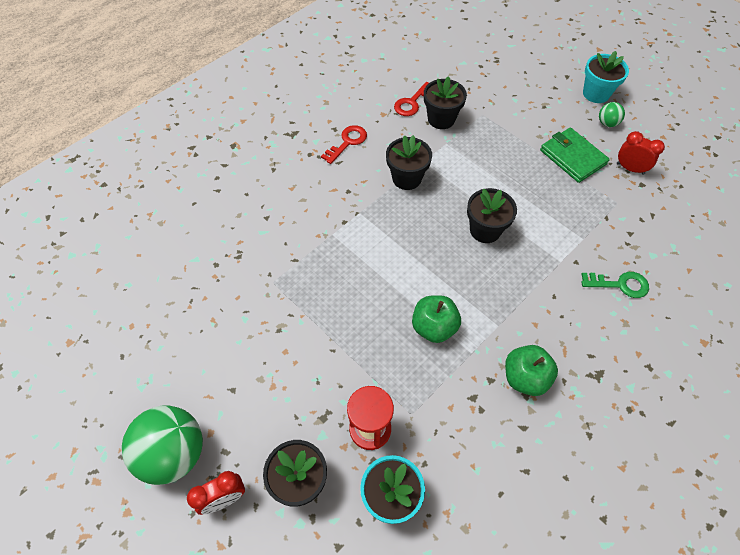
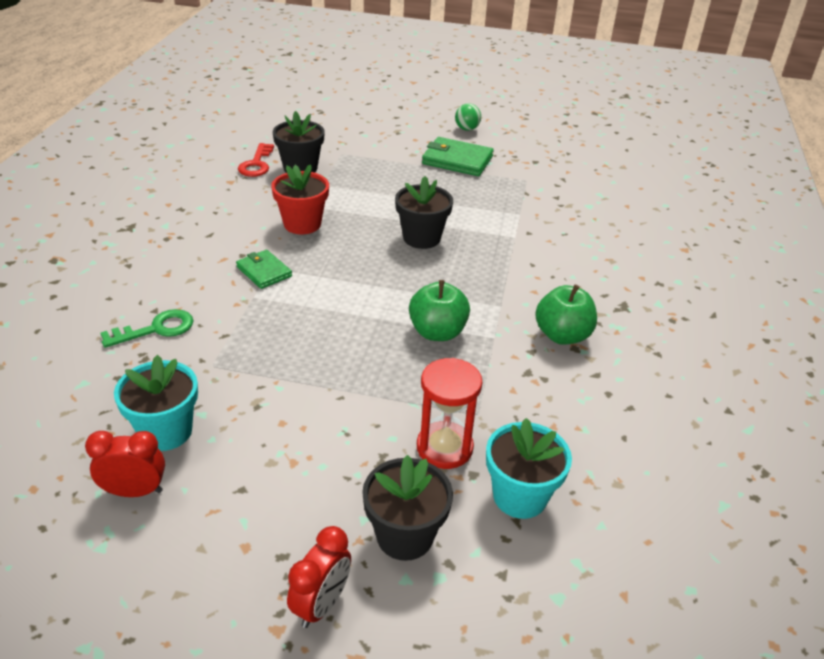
camera: 35 degrees left, 20 degrees down
(174, 453) = (209, 593): green ball -> none
(347, 142) = (206, 215): red key -> none
(353, 213) = (264, 271): none -> green wallet
(406, 178) = (302, 224): black flower pot -> red flower pot
(596, 93) = (438, 112): turquoise flower pot -> turquoise flower pot (166, 431)
(620, 284) = (581, 235): green key -> green key (156, 329)
(630, 168) = (515, 154): red clock -> red clock (135, 491)

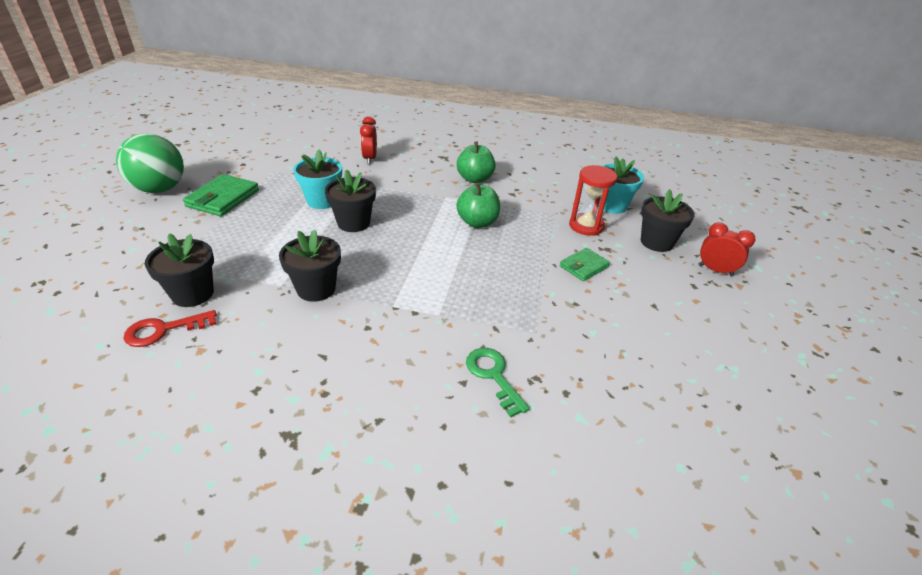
camera: 90 degrees left, 0 degrees up
(135, 491) = (681, 358): red clock -> red clock (370, 159)
(166, 431) = (618, 350): turquoise flower pot -> turquoise flower pot (322, 201)
(256, 164) = (164, 330): red key -> red key turned 150 degrees clockwise
(264, 271) = (398, 310): green wallet -> green wallet (584, 266)
(302, 224) = (316, 289): red flower pot -> black flower pot
(467, 129) = (160, 189): green ball -> green ball, size x2.16

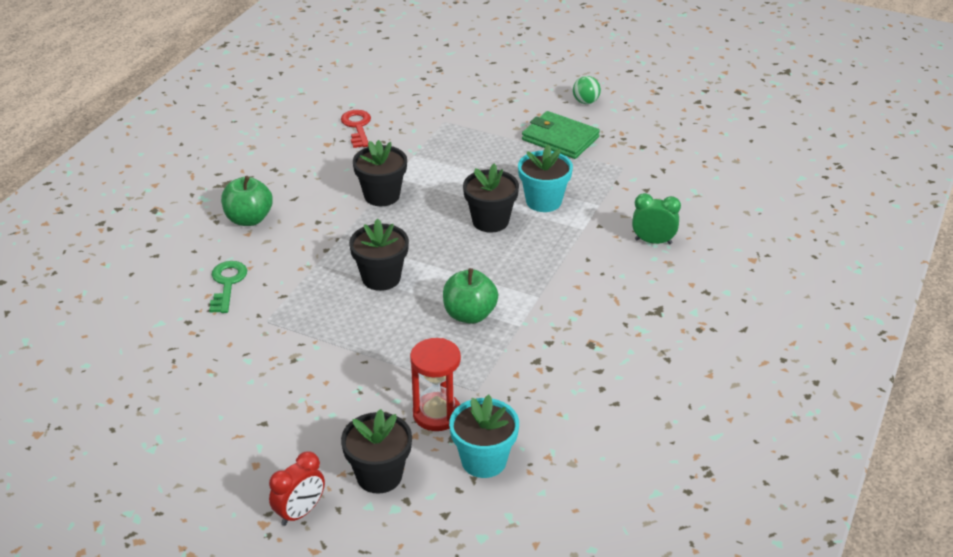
camera: 105 degrees right, 0 degrees up
(160, 189) = (585, 102): green ball -> green ball, size x0.46
(193, 294) = (398, 135): black flower pot -> black flower pot (381, 278)
(370, 159) = (653, 241): red clock -> green clock
(475, 179) = (584, 331): green apple -> green apple (249, 219)
(493, 376) = (227, 284): green key -> green key turned 75 degrees counterclockwise
(584, 266) = (352, 385): green wallet -> none

